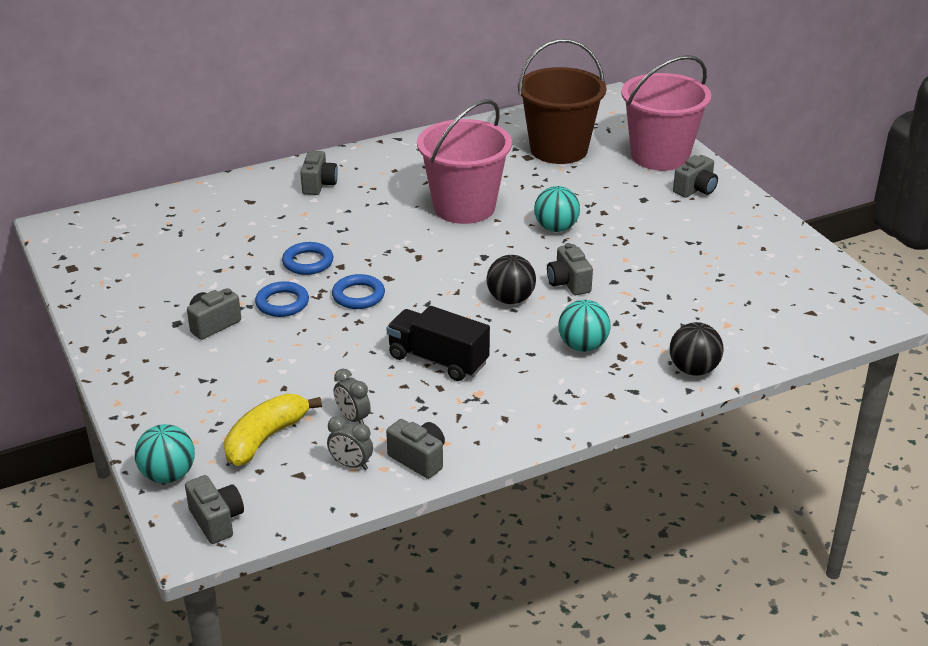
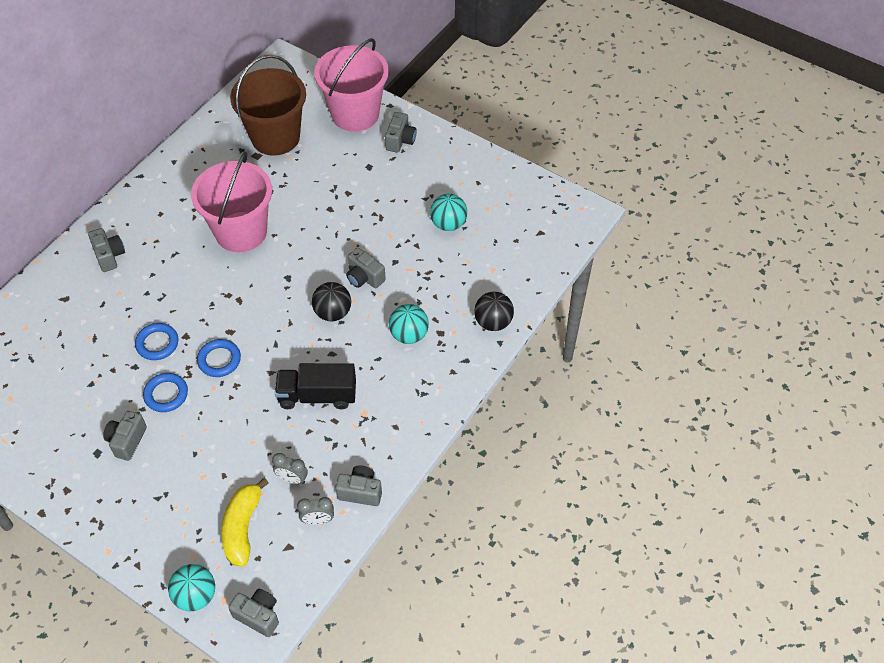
camera: 30 degrees left, 20 degrees up
(556, 228) = (323, 225): turquoise ball -> turquoise ball (448, 224)

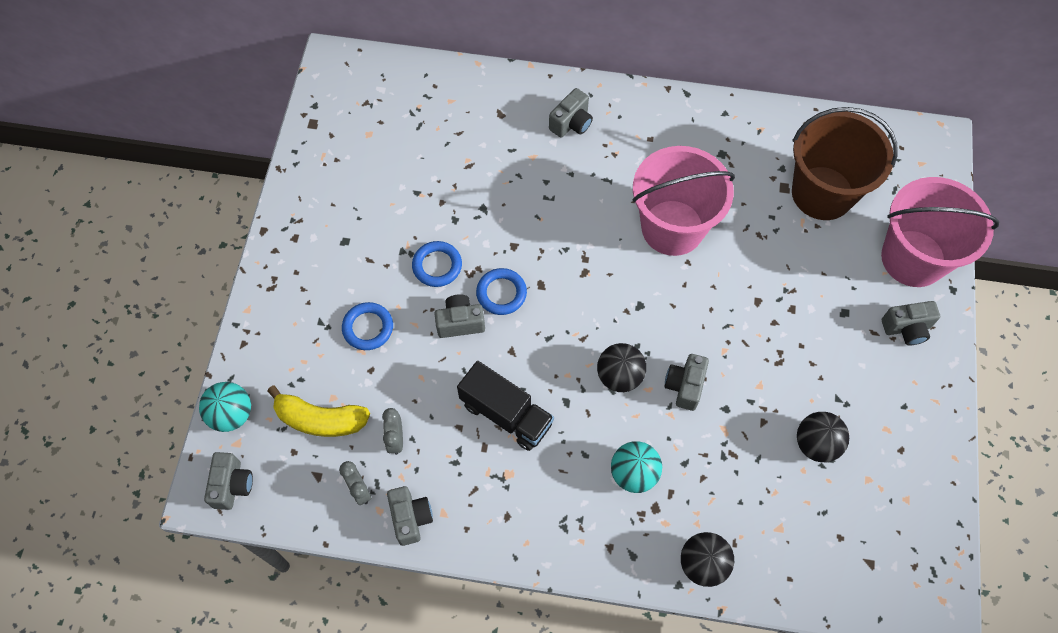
camera: 65 degrees right, 10 degrees up
(127, 441) = (369, 260): grey camera -> grey camera (460, 322)
(157, 343) = (491, 225): blue ring -> blue ring (368, 328)
(242, 528) = (320, 419): yellow banana -> yellow banana turned 150 degrees counterclockwise
(317, 396) = (506, 414): black truck -> black truck turned 150 degrees clockwise
(448, 224) = (816, 444): turquoise ball -> black ball

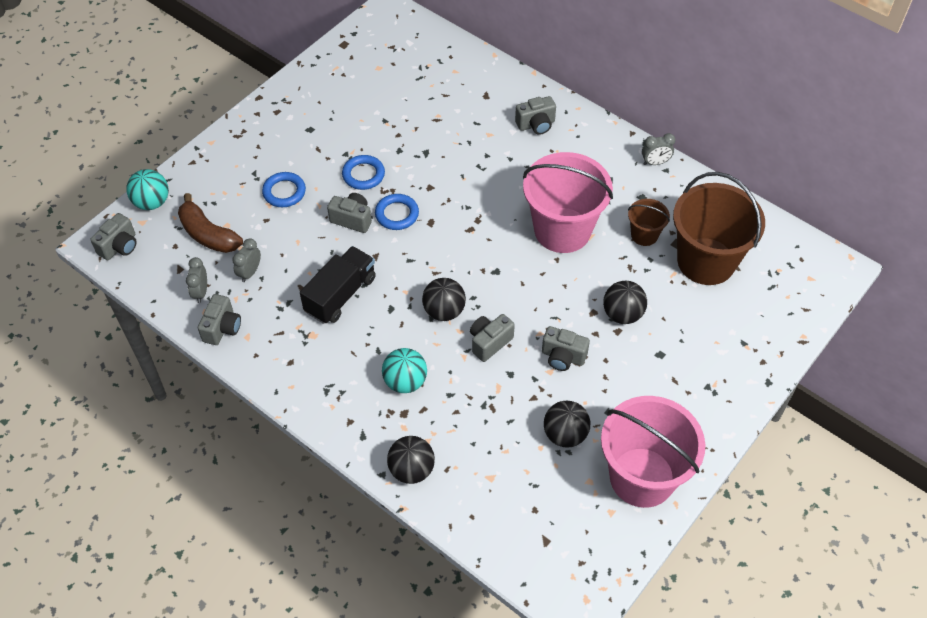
camera: 30 degrees right, 10 degrees down
(320, 419) = (208, 234): yellow banana -> brown banana
(506, 414) = (340, 295): black truck -> black truck turned 120 degrees counterclockwise
(710, 110) = (655, 162): none -> grey clock
(750, 193) = (644, 235): none -> brown bucket
(785, 289) = (622, 314): none -> black ball
(906, 328) = (705, 391): grey camera -> grey camera (563, 357)
(913, 258) = (750, 343): pink bucket -> pink bucket (642, 477)

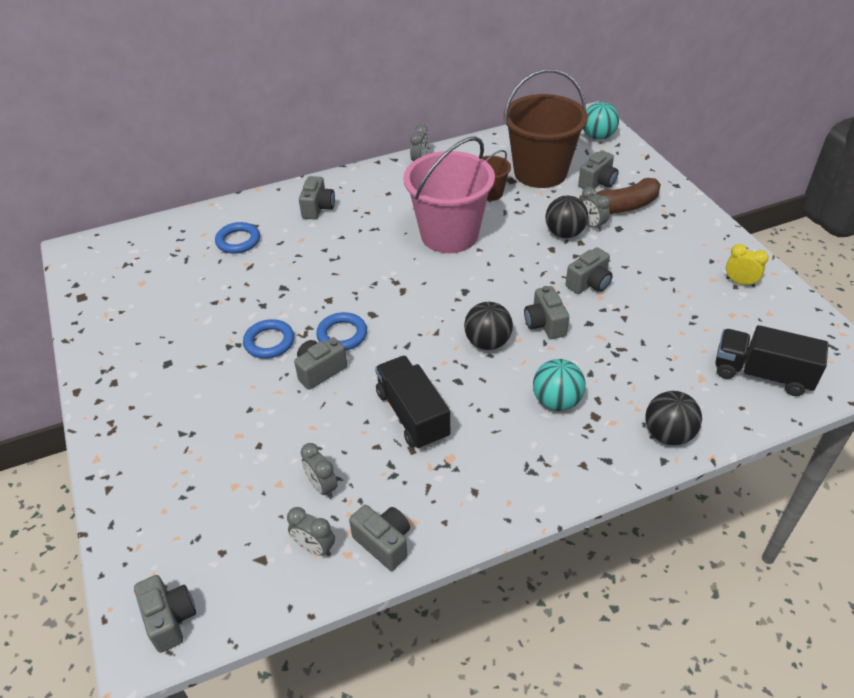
camera: 60 degrees left, 10 degrees down
(152, 202) = (131, 555): turquoise ball -> turquoise ball (598, 137)
(208, 234) = (233, 510): brown banana -> brown banana (624, 206)
(284, 192) = (234, 415): blue ring -> blue ring (238, 241)
(522, 523) = (762, 374): none -> black truck
(565, 434) = (675, 312): black ball -> none
(642, 477) = (740, 282): pink bucket -> yellow clock
(649, 331) = (591, 225): none -> grey clock
(723, 313) = (597, 182): none -> grey camera

